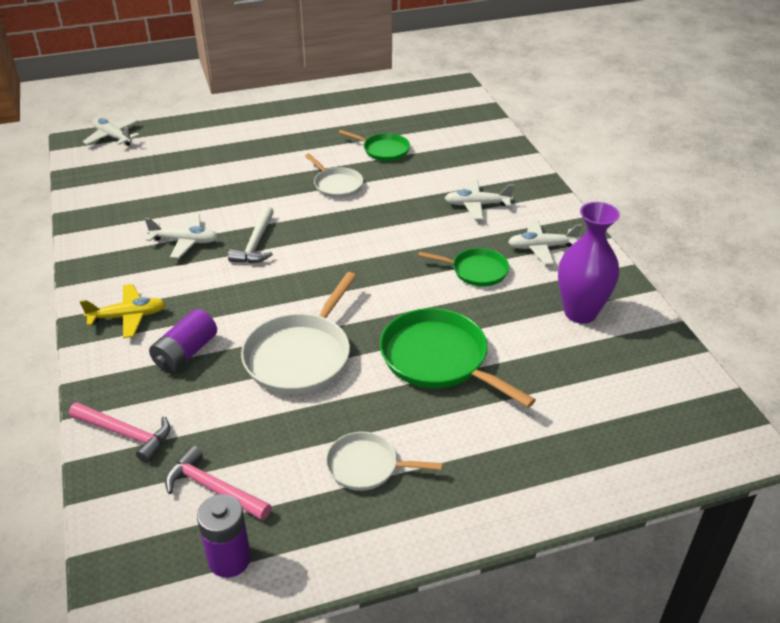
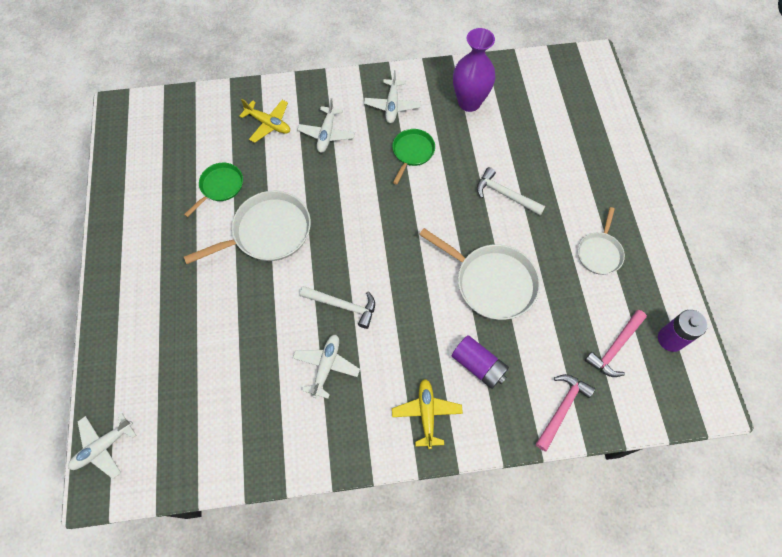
camera: 80 degrees left, 25 degrees up
(337, 185) = (268, 232): white pan -> white pan, size x1.71
(438, 359) = (505, 195): green pan -> white hammer
(473, 166) = (268, 124): none -> yellow plane

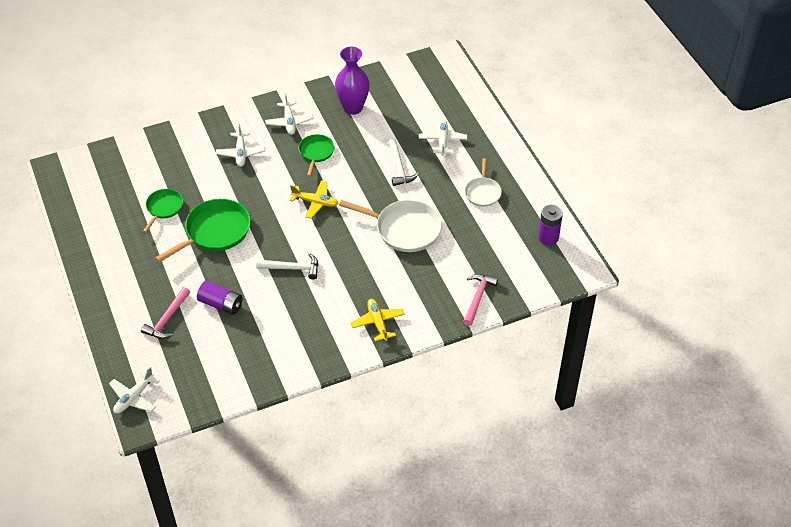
camera: 15 degrees left, 15 degrees down
(268, 124) = (189, 155): yellow plane -> yellow plane (315, 202)
(268, 232) = (215, 231): white pan -> green pan
(326, 366) = (291, 310): white plane -> white plane (442, 141)
(478, 365) = (408, 284): purple battery -> purple battery (221, 304)
(505, 195) = (399, 168): white hammer -> white hammer turned 120 degrees counterclockwise
(615, 347) = (508, 251): pink hammer -> pink hammer (167, 319)

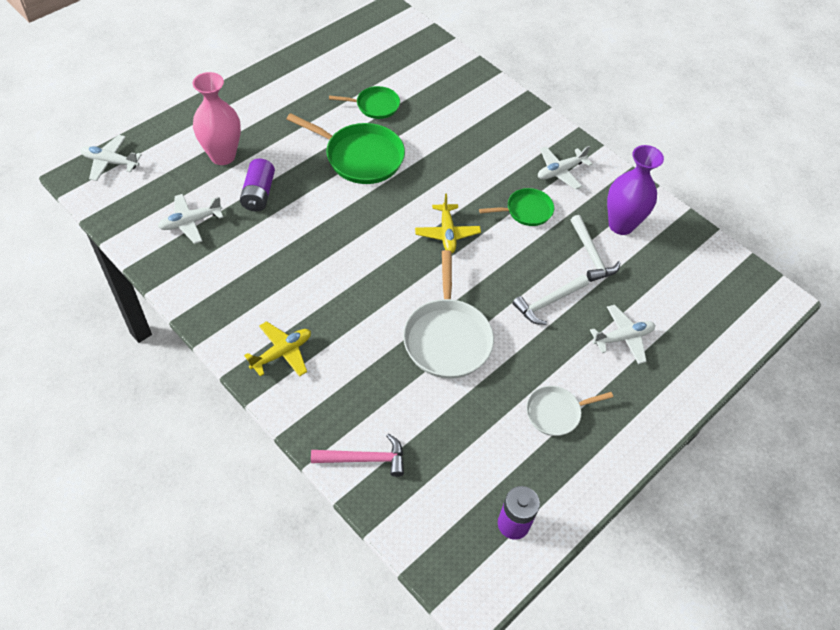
camera: 65 degrees right, 5 degrees up
(167, 319) = (222, 156): pink hammer -> pink vase
(241, 153) = (487, 143): white plane -> white plane (190, 222)
(292, 268) = (335, 242): white hammer -> white hammer (591, 255)

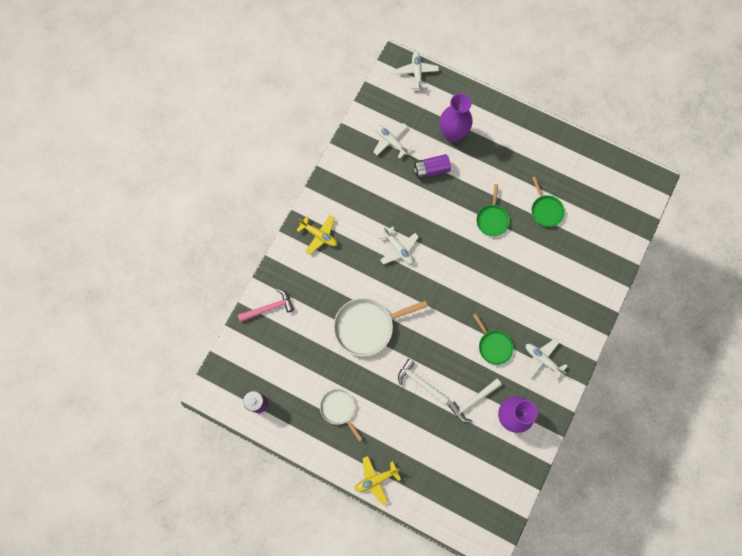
camera: 75 degrees right, 20 degrees up
(222, 156) = (452, 134): pink vase -> purple vase
(361, 157) = (492, 219): green pan -> green pan, size x0.58
(364, 459) = (269, 308): pink hammer -> pink hammer turned 90 degrees counterclockwise
(447, 233) = (450, 299): yellow plane -> yellow plane (376, 479)
(623, 338) = (411, 438): white plane -> white plane (398, 249)

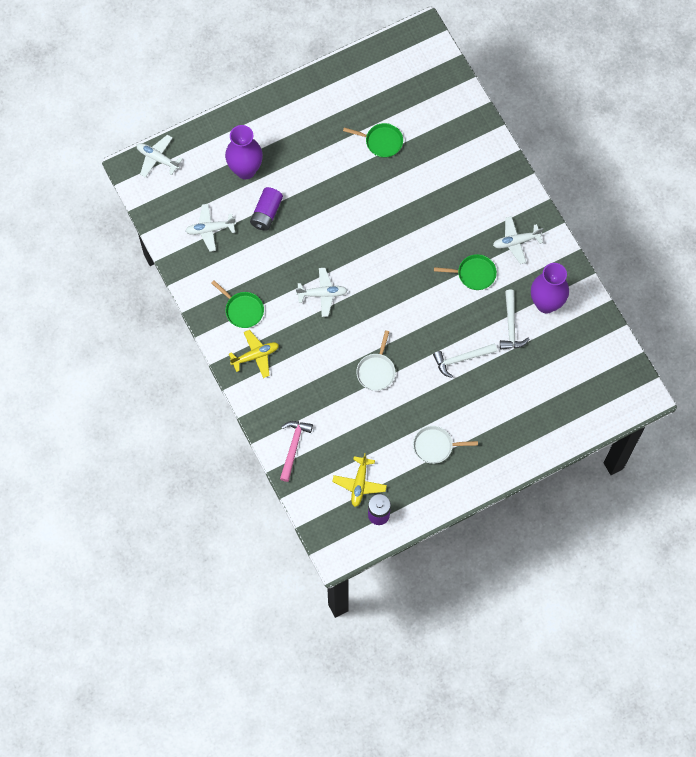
camera: 55 degrees left, 5 degrees down
(367, 326) = (376, 371): white pan -> white pan, size x0.58
(376, 479) = (521, 455): yellow plane -> yellow plane (359, 484)
(492, 219) = (355, 193): green pan -> green pan (243, 310)

